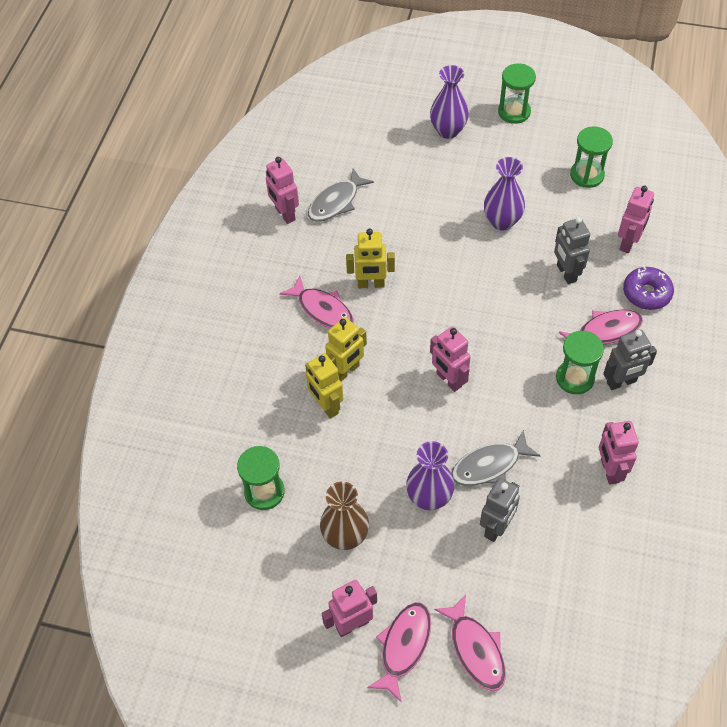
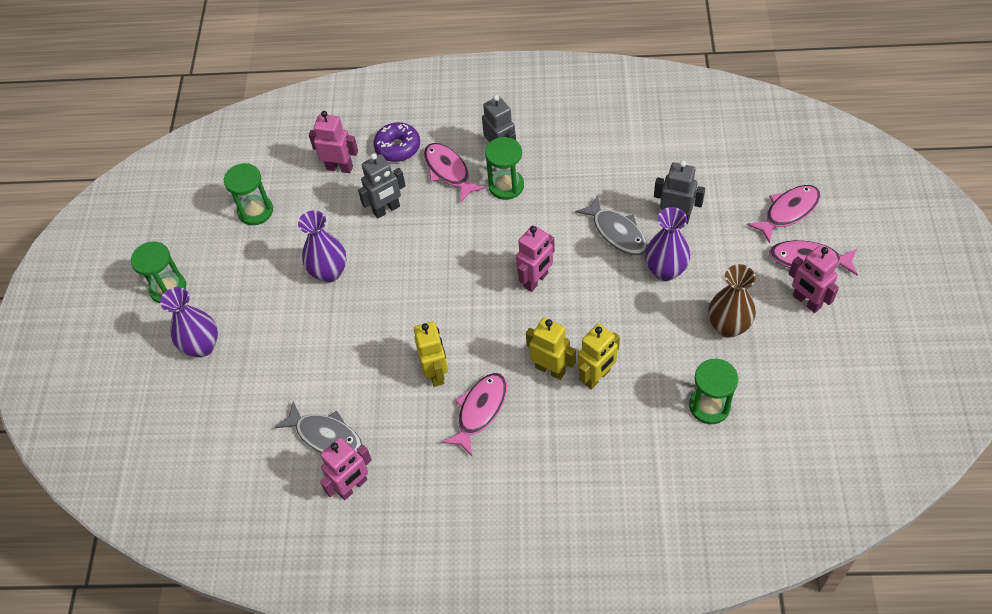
camera: 100 degrees left, 0 degrees up
(609, 471) = (593, 150): pink robot -> none

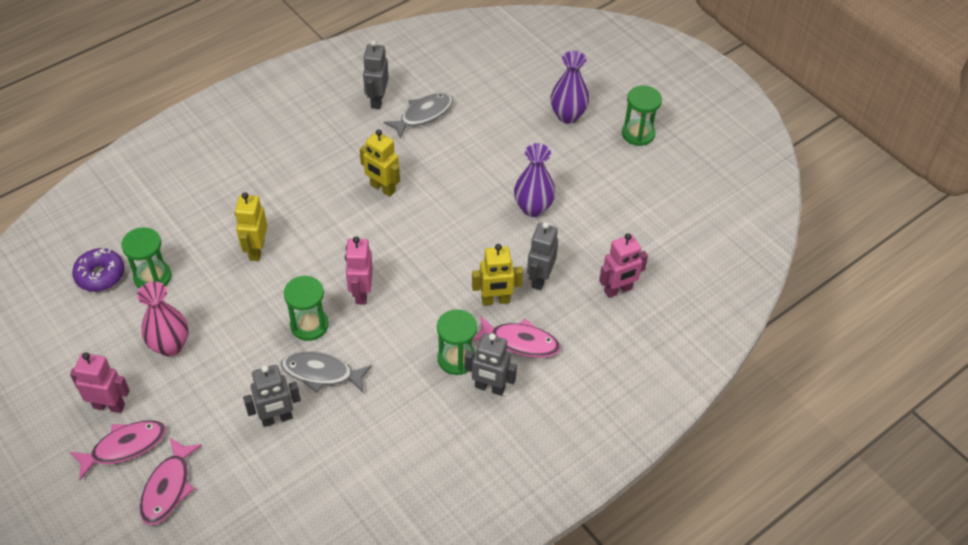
camera: 135 degrees right, 5 degrees down
(255, 211) = (643, 218): green hourglass -> green hourglass (309, 325)
(326, 436) = (423, 115): grey fish -> grey fish turned 150 degrees clockwise
(352, 487) = (377, 100): pink robot -> grey robot
(398, 147) = (588, 337): purple donut -> purple donut (100, 275)
(480, 411) = (328, 183): pink fish -> none
(550, 369) = (297, 236): yellow robot -> yellow robot (495, 300)
(665, 270) = (254, 363): purple vase -> none
(728, 326) = (170, 345): brown vase -> pink vase

